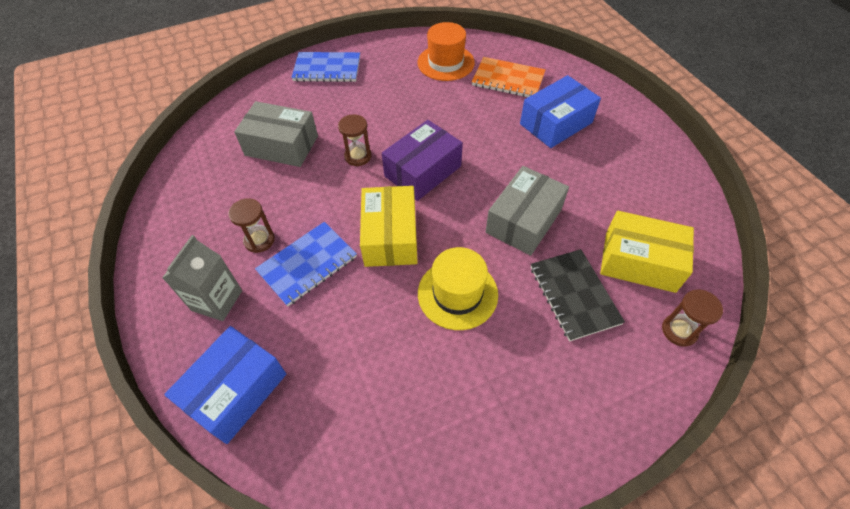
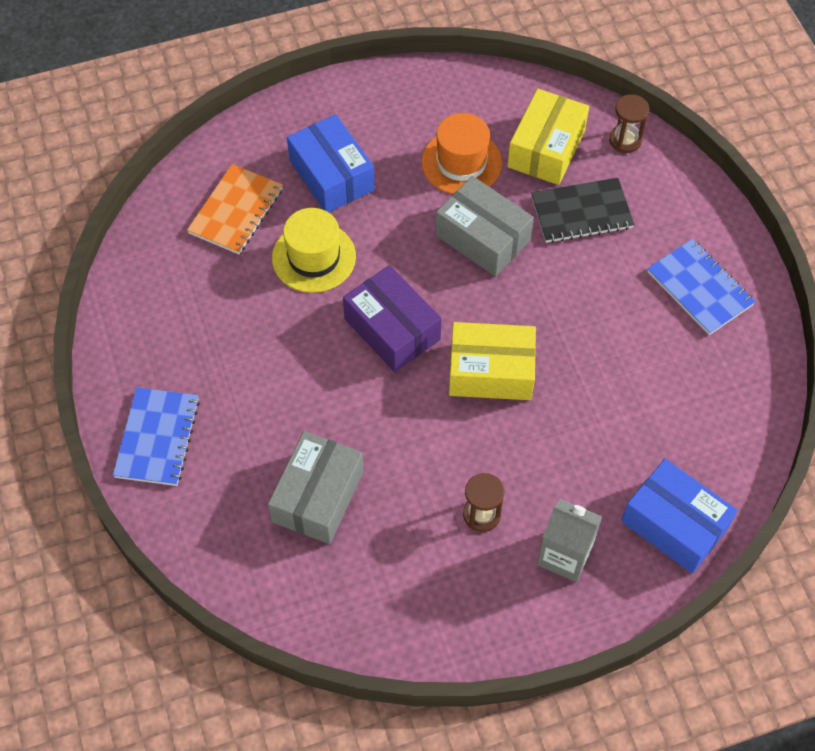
camera: 85 degrees left, 5 degrees up
(307, 264) = (522, 459): blue notebook -> blue notebook (700, 288)
(358, 156) = (354, 401): brown hourglass -> none
(446, 62) = (180, 280): orange hat -> orange hat (461, 162)
(457, 294) = (573, 313): yellow hat -> yellow hat (314, 257)

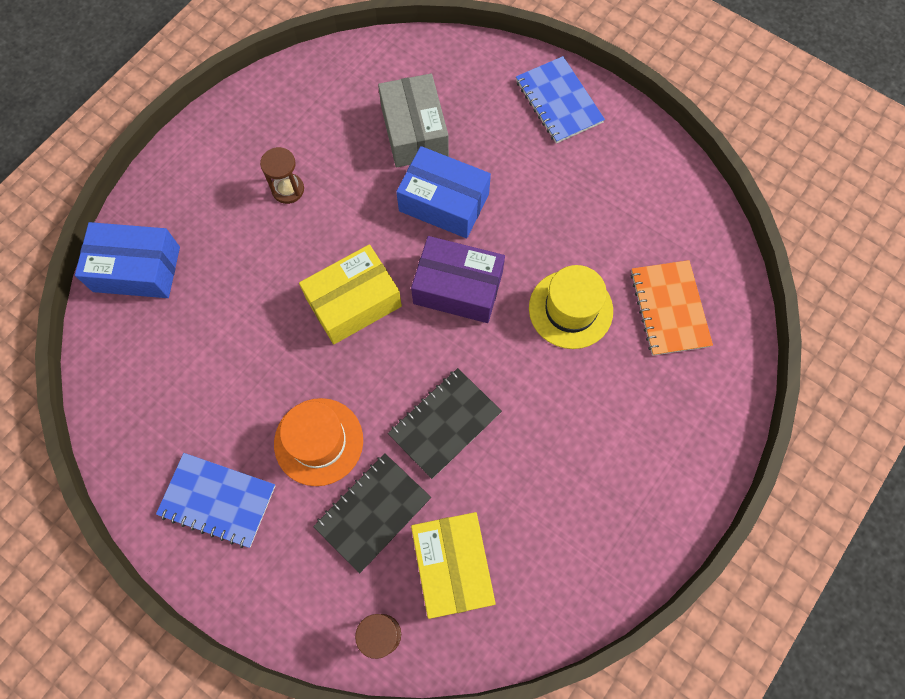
camera: 145 degrees right, 10 degrees up
(331, 175) = (622, 398): blue box -> blue box (444, 202)
(461, 162) = (520, 493): orange hat -> orange hat (318, 441)
(482, 237) = (444, 423): grey box -> black notebook
(564, 555) = (209, 198): grey carton -> none

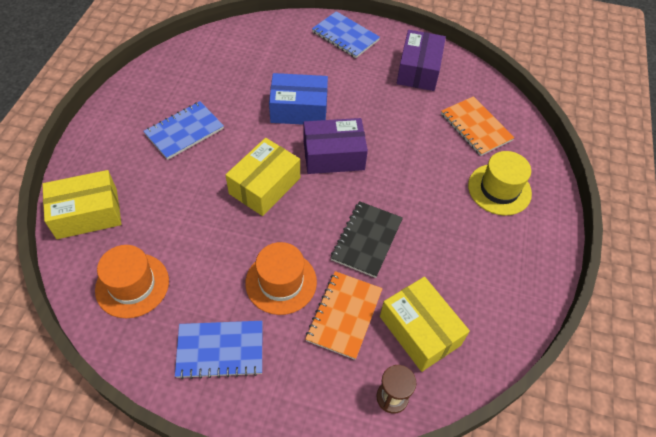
camera: 25 degrees left, 15 degrees down
(136, 269) = (87, 213): blue box -> yellow box
(153, 382) = (132, 285): none -> orange hat
(288, 189) = (184, 131): brown hourglass -> blue notebook
(373, 512) = (344, 315): black notebook -> orange notebook
(414, 132) = (259, 75): grey box -> none
(570, 309) = (414, 146): yellow hat -> yellow hat (499, 189)
(635, 190) = (418, 70): none -> purple box

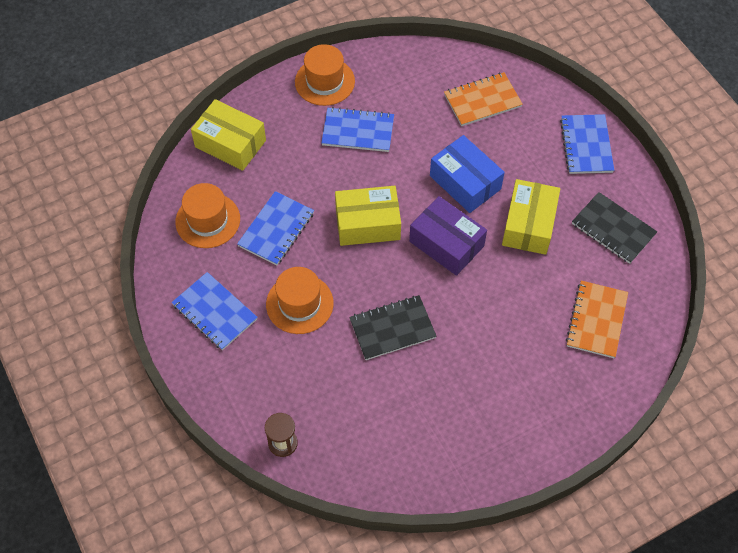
camera: 50 degrees right, 5 degrees up
(119, 117) = (324, 81): none -> orange hat
(199, 245) = (276, 229): none -> blue notebook
(344, 315) = (314, 364): orange notebook -> orange notebook (482, 101)
(418, 70) = (613, 229): purple box -> black notebook
(420, 330) = (352, 422): yellow box -> yellow box (528, 225)
(499, 189) = (546, 385): yellow hat -> none

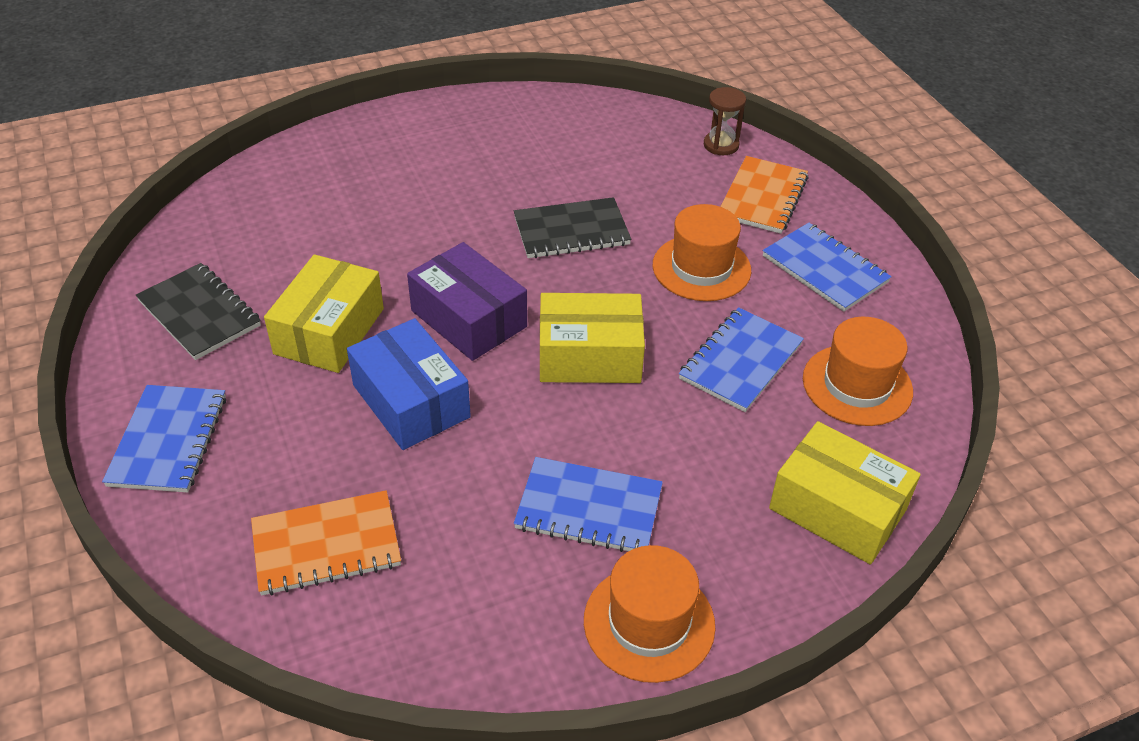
camera: 175 degrees left, 15 degrees down
(596, 320) = (287, 216): orange notebook -> orange notebook (763, 197)

